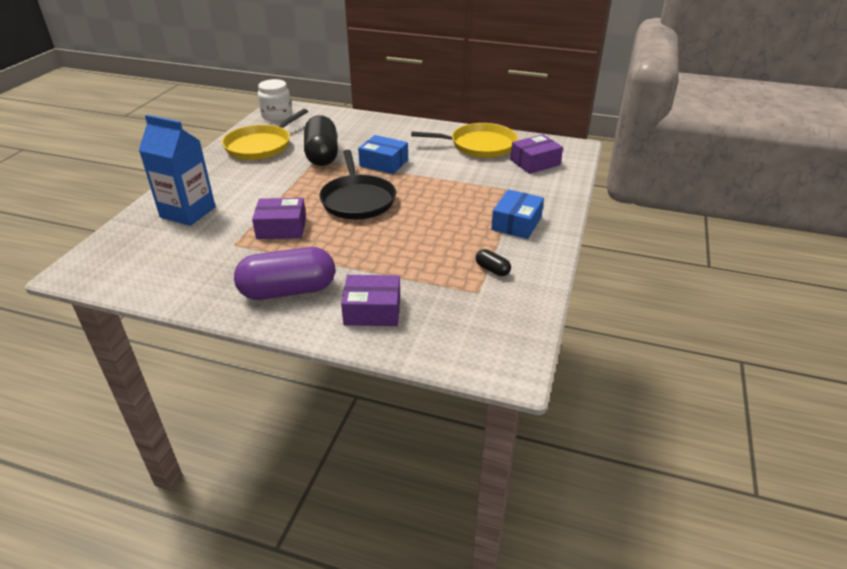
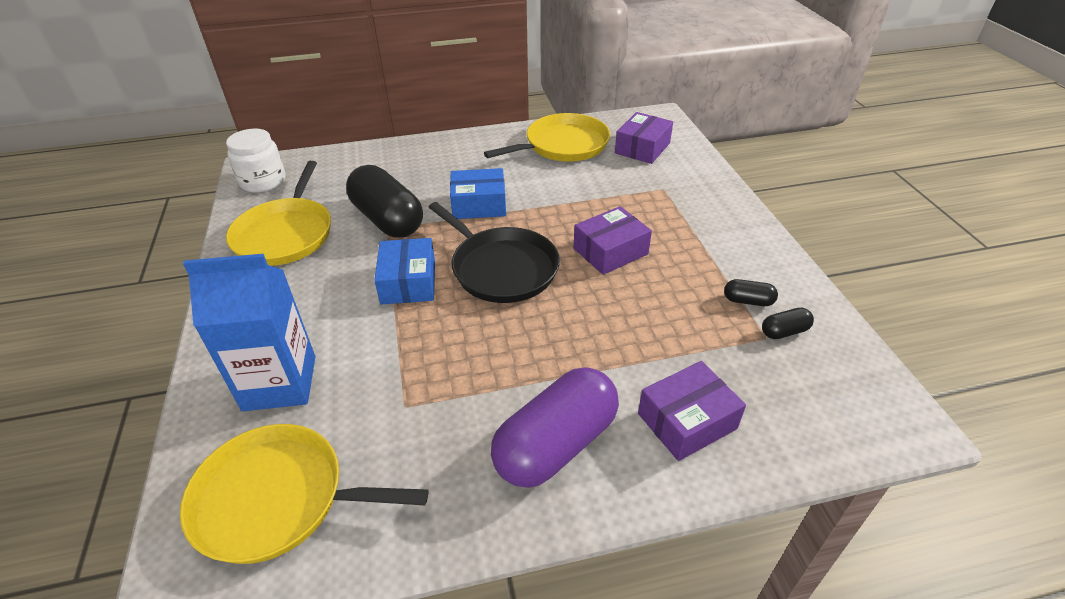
camera: 30 degrees left, 5 degrees up
(139, 258) = (278, 499): none -> yellow pan
(281, 228) = (446, 350): purple box -> purple box (610, 251)
(495, 294) = (784, 331): none -> black capsule
(516, 223) = (706, 231): blue box -> blue box (408, 282)

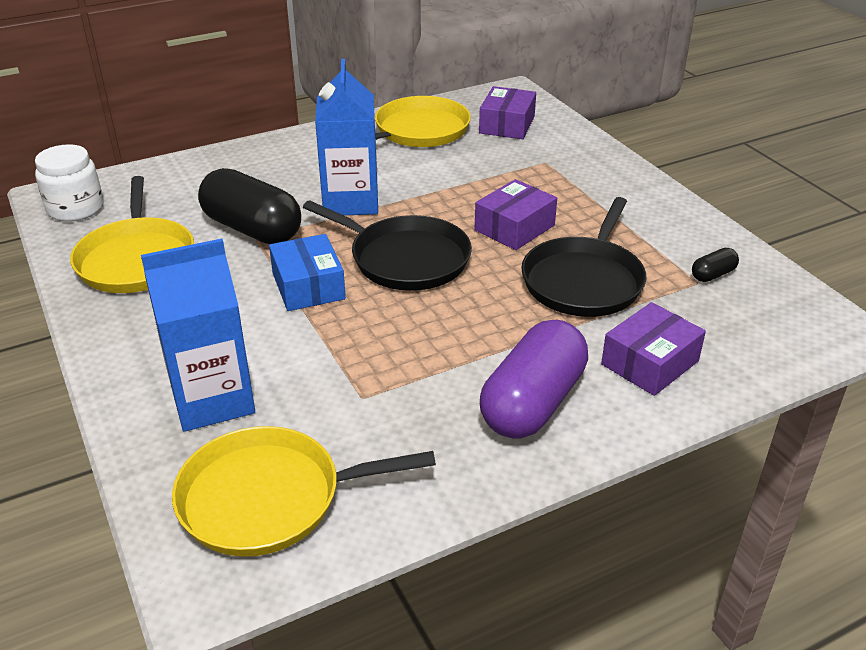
camera: 15 degrees left, 5 degrees down
(479, 205) = (351, 201): blue box -> blue carton
(655, 317) = (584, 280): none -> black pan
(748, 301) = (669, 253): black capsule -> none

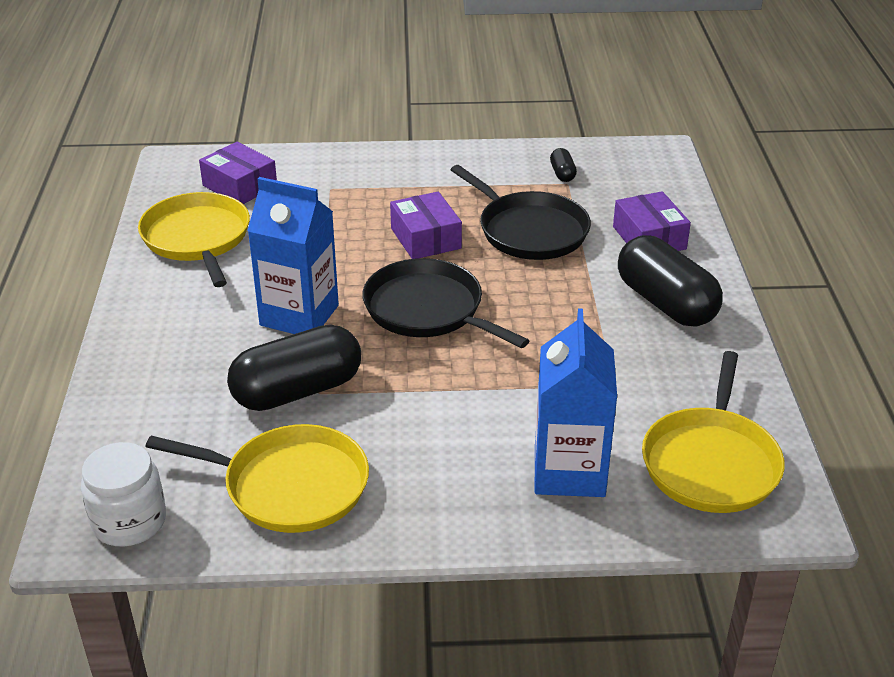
camera: 65 degrees left, 0 degrees up
(308, 286) = (430, 377): blue box -> none
(405, 259) = (428, 310): black pan -> black pan turned 105 degrees counterclockwise
(532, 403) = (665, 303): purple capsule -> black capsule

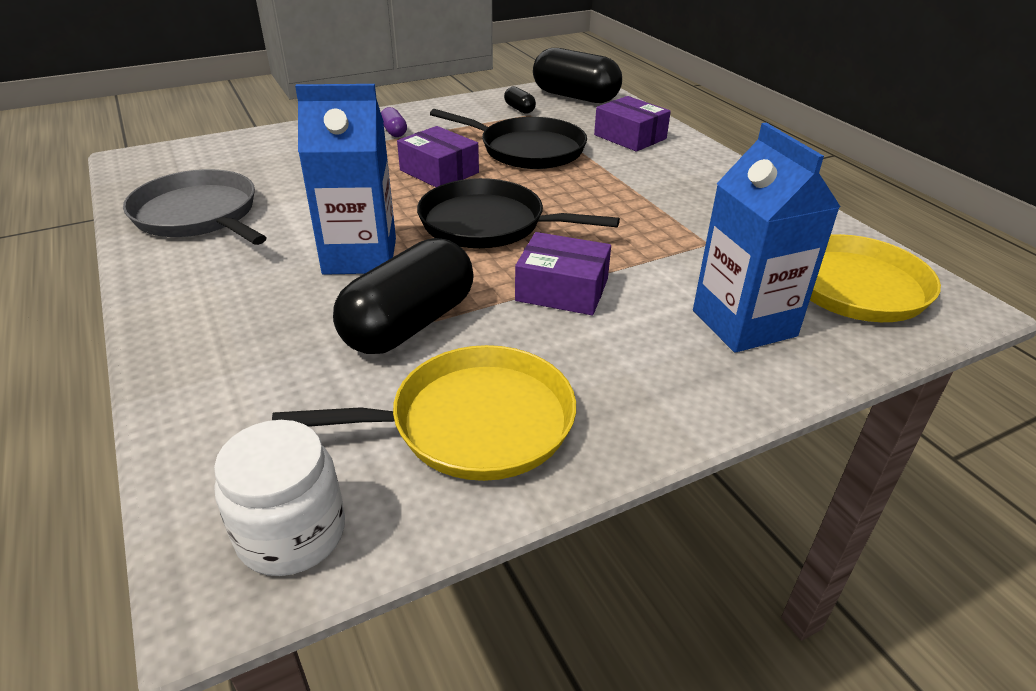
camera: 25 degrees left, 0 degrees up
(197, 239) = (199, 215): yellow pan -> grey pan
(240, 186) = (219, 166): purple box -> purple box (562, 290)
(416, 178) = (394, 132): none -> purple capsule
(665, 303) = (688, 176): black capsule -> black capsule (575, 97)

